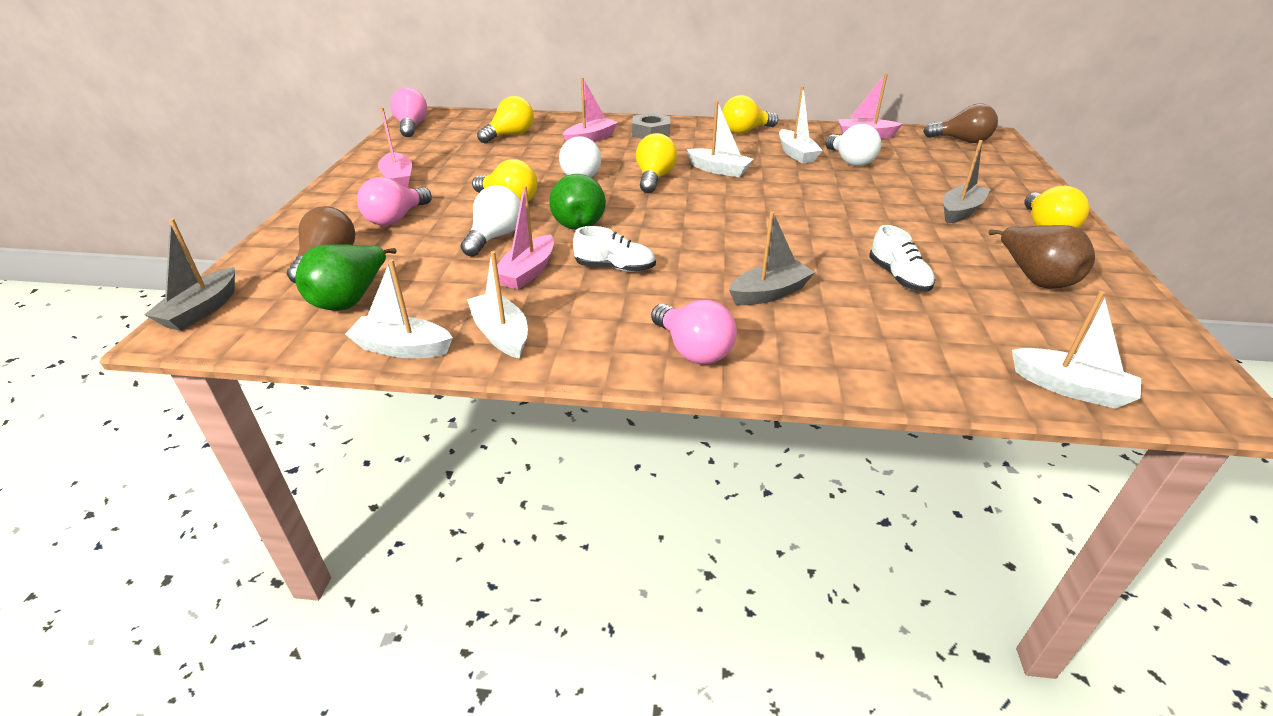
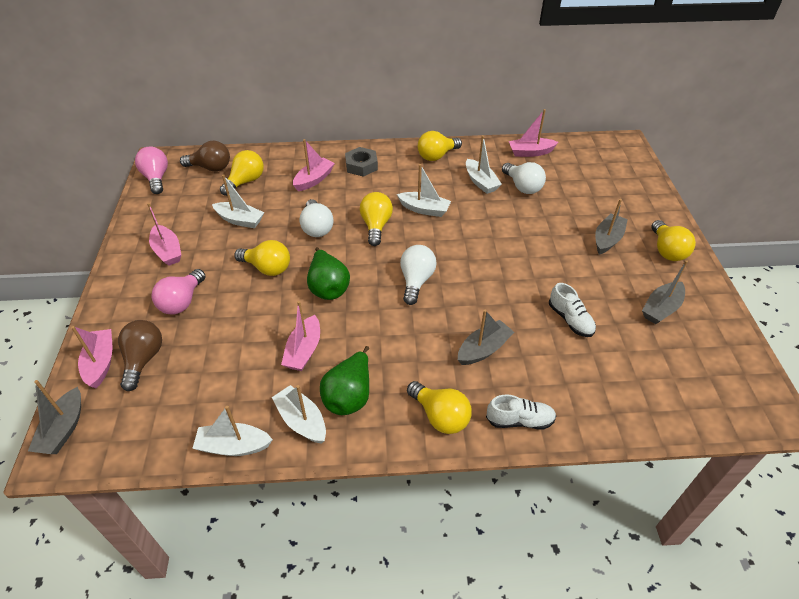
camera: 10 degrees left, 10 degrees up
(276, 259) = (101, 363): none -> pink boat
(350, 300) = (177, 401): green pear -> green pear (349, 396)
(495, 237) = (268, 314): white light bulb -> white light bulb (416, 281)
(615, 268) = (368, 337): white shoe -> white shoe (520, 420)
(693, 350) = (440, 416): pink light bulb -> yellow light bulb
(961, 141) = (603, 151): brown light bulb -> brown light bulb (211, 168)
(1035, 279) = (661, 308): brown pear -> grey boat
(1070, 388) = (685, 414): white boat -> white boat (240, 220)

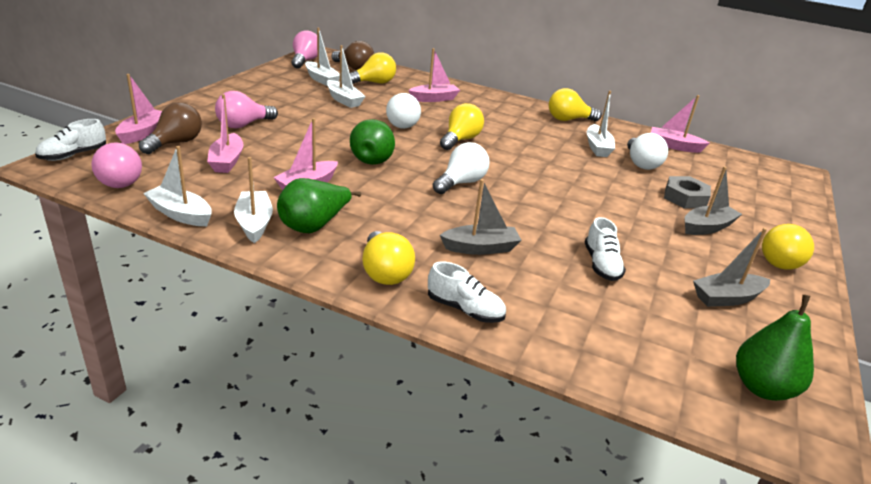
camera: 25 degrees right, 15 degrees down
(63, 429) = (73, 155): grey boat -> white shoe
(139, 438) = (117, 181): none -> pink light bulb
(167, 251) = (266, 97): pink boat -> pink boat (227, 161)
(267, 268) = (334, 131): yellow light bulb -> none
(361, 166) = (487, 104): grey nut -> grey nut (685, 198)
(424, 209) = (519, 145): white boat -> white boat (321, 79)
(726, 382) = (762, 388): none -> green pear

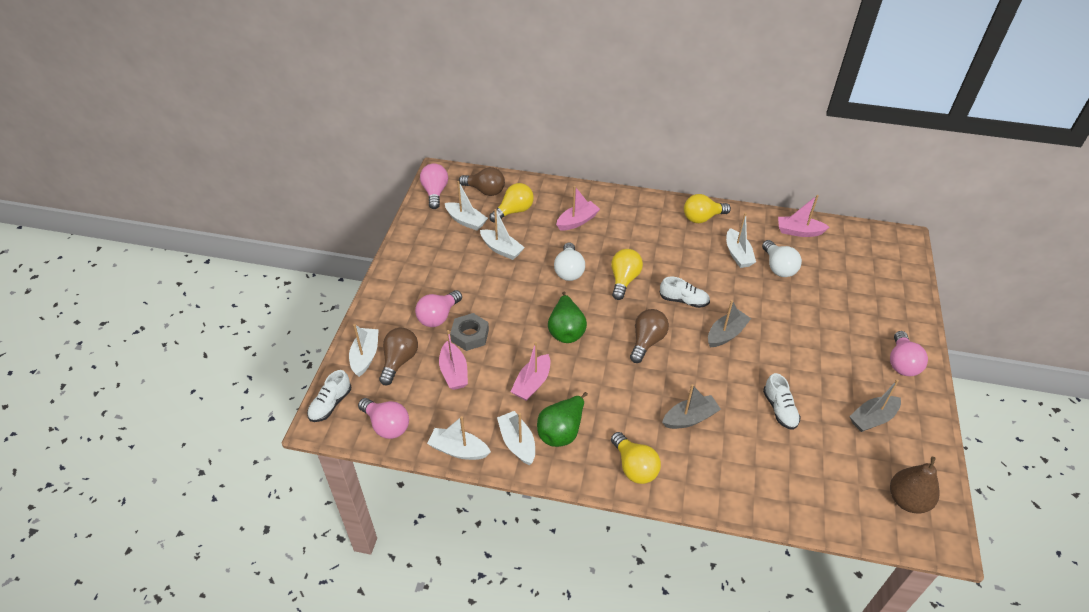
camera: 10 degrees left, 15 degrees up
(143, 133) = (365, 356): pink boat -> white boat
(461, 183) = (647, 341): white light bulb -> brown light bulb
(465, 309) = (702, 487): white shoe -> white shoe (684, 300)
(685, 198) = (822, 305): grey nut -> grey nut (470, 335)
(707, 227) = (845, 339): grey boat -> grey boat (726, 334)
(762, 388) = (907, 500): green pear -> brown pear
(778, 260) = (901, 363): yellow light bulb -> pink light bulb

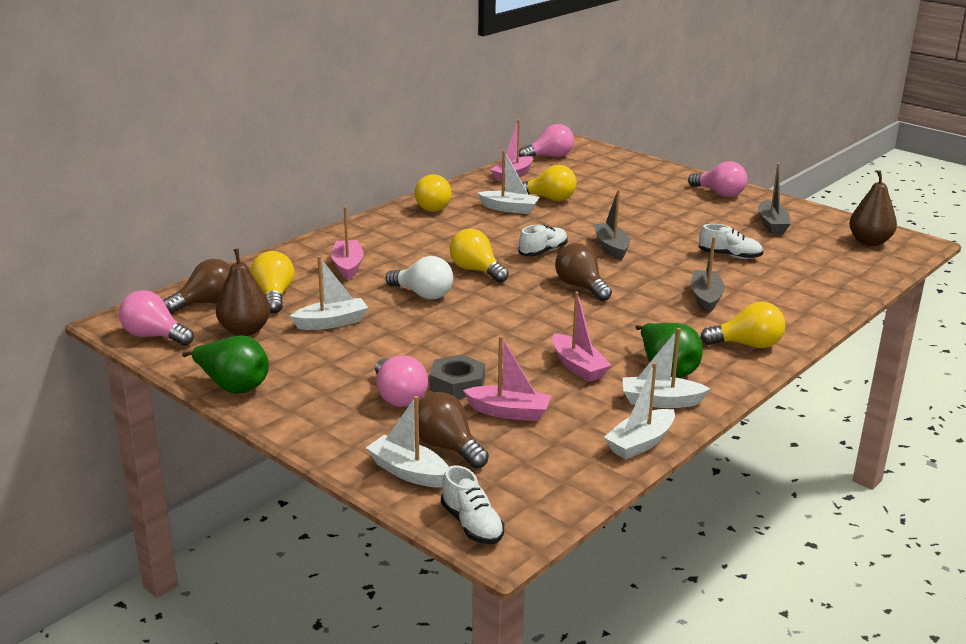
camera: 60 degrees left, 20 degrees down
(386, 425) = (554, 486): pink light bulb -> pink light bulb (550, 157)
(466, 221) = (245, 330): white boat -> brown pear
(566, 331) = (517, 324): green pear -> green pear (233, 386)
(778, 267) = (549, 199): white light bulb -> yellow light bulb

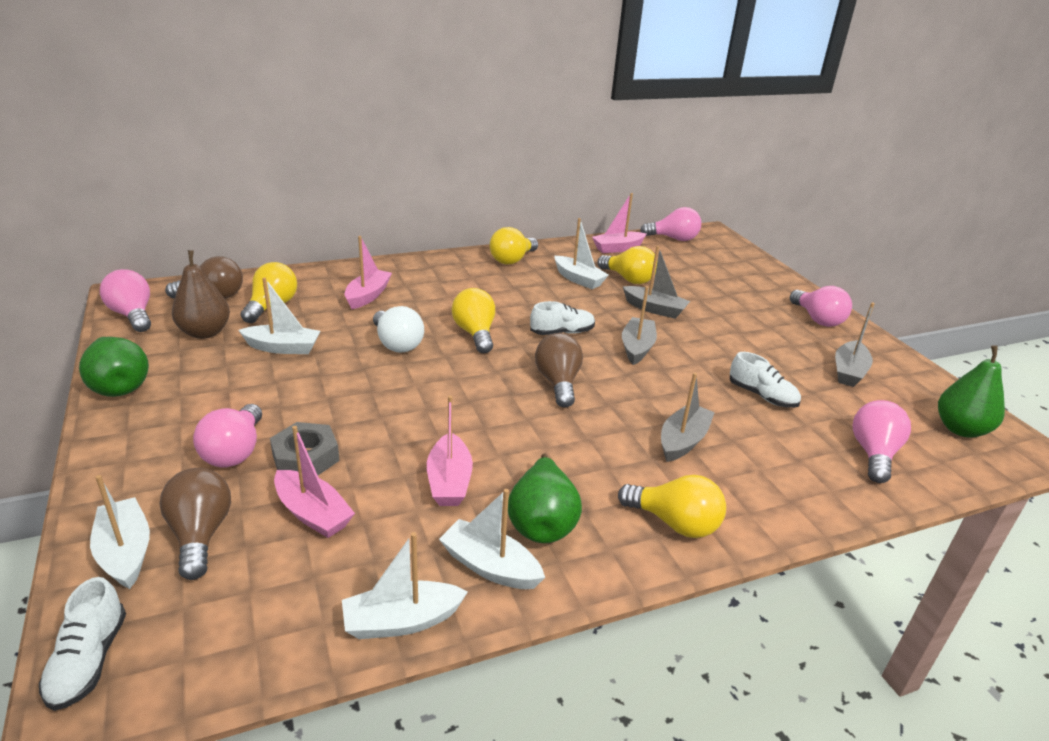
camera: 25 degrees right, 5 degrees up
(594, 216) = (654, 309): none -> grey boat
(830, 271) = (873, 454): none -> pink light bulb
(869, 242) = (960, 429): brown pear -> green pear

